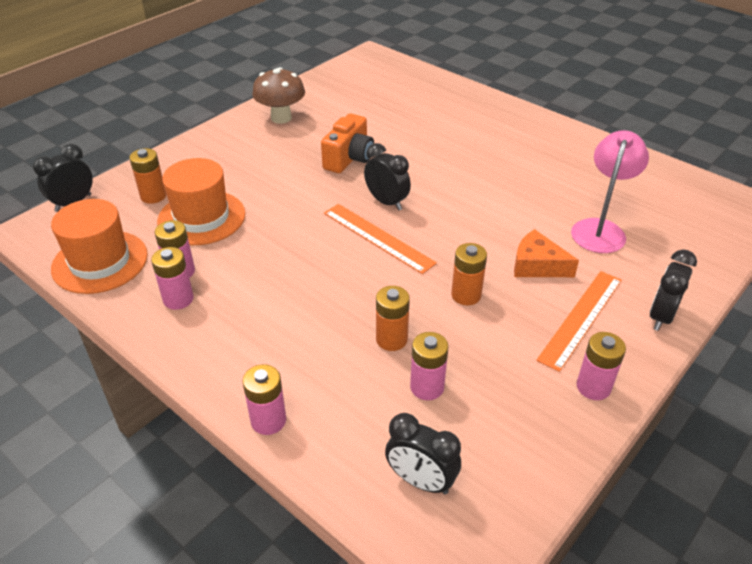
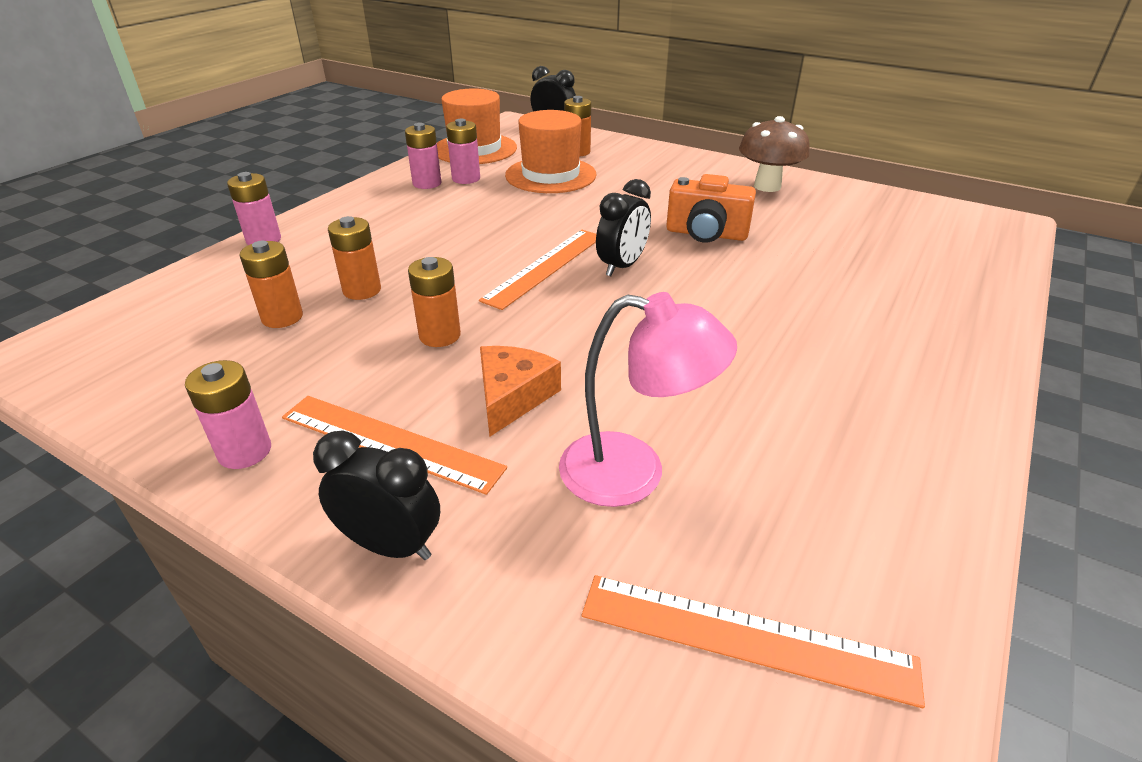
camera: 80 degrees right, 5 degrees down
(421, 481) = (154, 322): black clock -> none
(427, 387) = (282, 317): pink battery -> orange battery
(691, 215) = (745, 637): none -> orange ruler

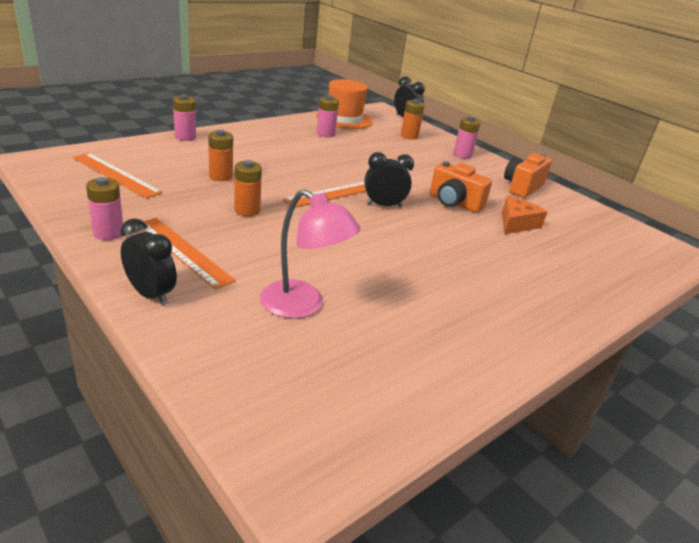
camera: 15 degrees right, 5 degrees down
(282, 317) = (169, 178): orange battery -> none
(427, 183) = (300, 131): pink battery -> pink battery (462, 154)
(512, 397) = (264, 251): orange cheese -> orange cheese (516, 223)
(550, 175) = (380, 145): orange hat -> none
(622, 266) = (383, 205): black clock -> black clock turned 150 degrees counterclockwise
(745, 637) = (301, 393): orange ruler -> orange ruler (116, 175)
(767, 186) = (522, 187): brown mushroom -> orange camera

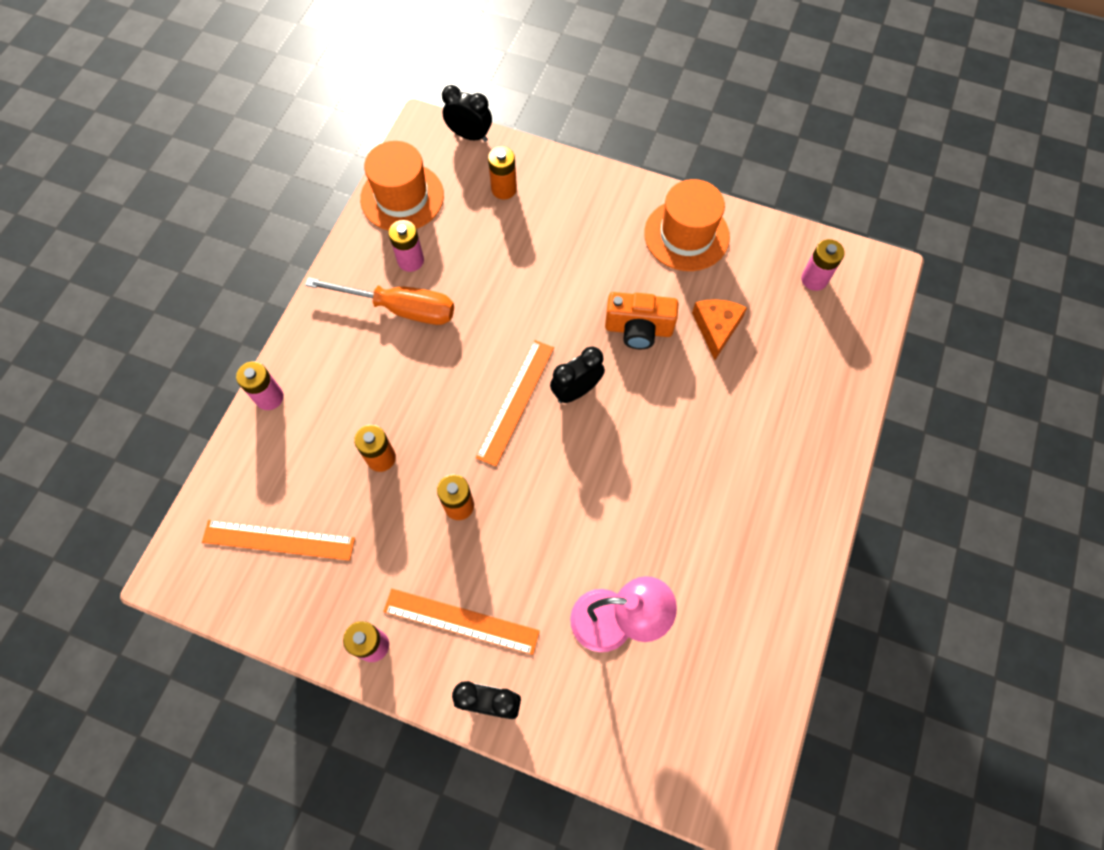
camera: 25 degrees left, 35 degrees up
(300, 143) = (400, 308): none -> orange screwdriver
(462, 154) = (587, 195): pink battery -> pink battery (814, 279)
(522, 187) = (686, 235): orange camera -> orange hat

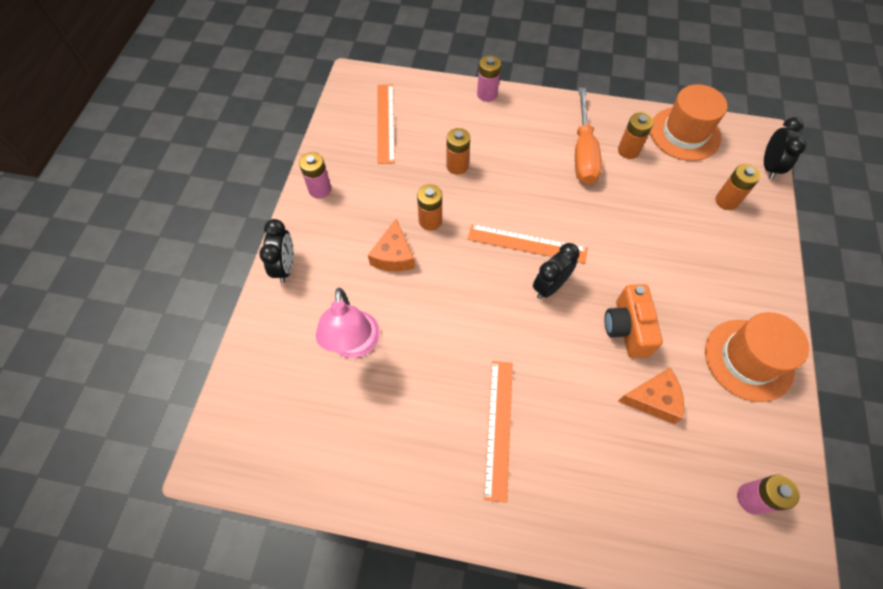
camera: 80 degrees right, 5 degrees down
(410, 261) = (628, 150): pink battery -> orange battery
(461, 621) = (342, 238): orange ruler -> orange ruler (498, 428)
(500, 558) = (393, 255): none -> orange cheese
(576, 391) = (550, 286): black clock -> black clock turned 90 degrees counterclockwise

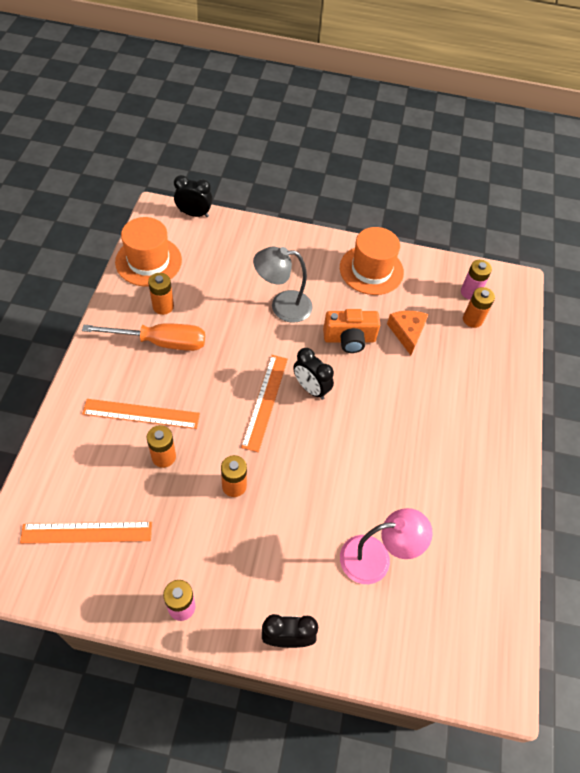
camera: 95 degrees left, 5 degrees down
(393, 255) = (275, 522): orange cheese -> none
(487, 94) = (62, 420): pink battery -> none
(498, 428) = (441, 439): orange ruler -> orange ruler (141, 414)
(658, 257) = (282, 306): none -> grey lamp
(726, 201) = (227, 249): orange battery -> orange battery (472, 319)

